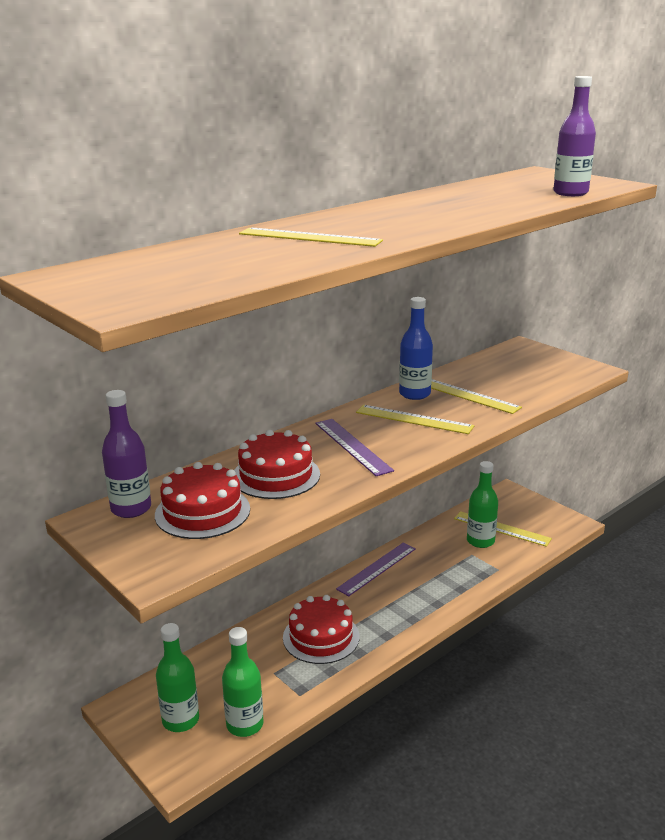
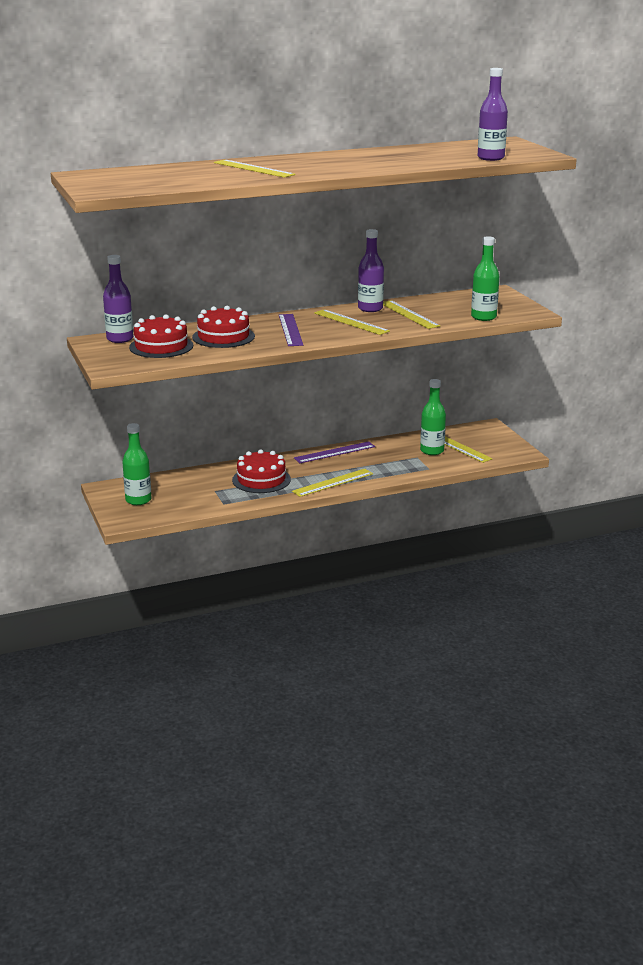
camera: 20 degrees right, 0 degrees up
(245, 724) = (177, 509): green bottle -> green bottle (483, 317)
(409, 620) = (332, 482): none -> yellow ruler
(414, 394) = (370, 308): blue bottle -> purple bottle

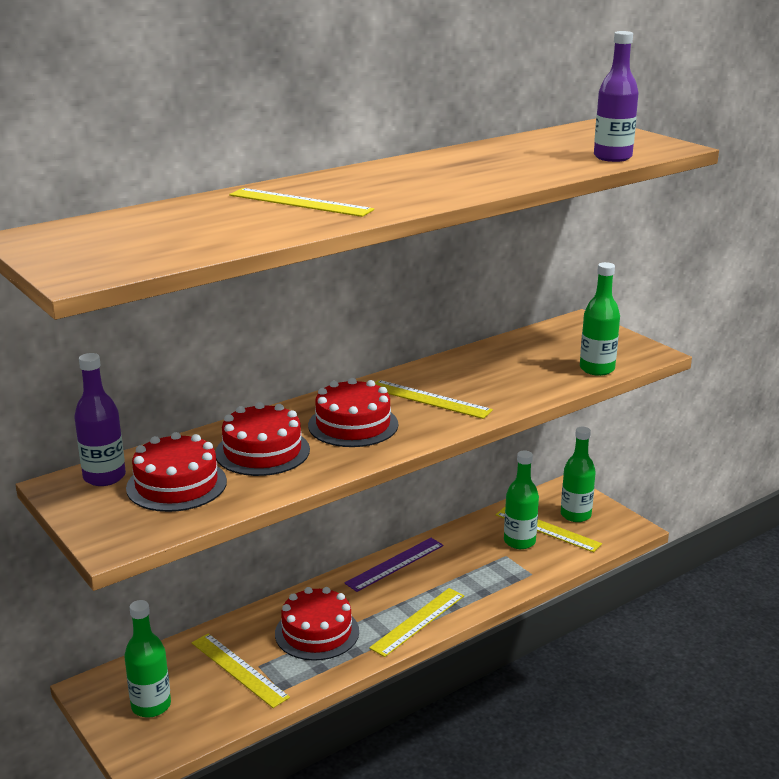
camera: 15 degrees left, 0 degrees up
(290, 330) = (353, 425): purple ruler -> red cake
(370, 308) = (439, 371): purple bottle -> none
(409, 314) = (497, 375): yellow ruler -> yellow ruler (239, 669)
(484, 441) = (575, 515): none -> green bottle

